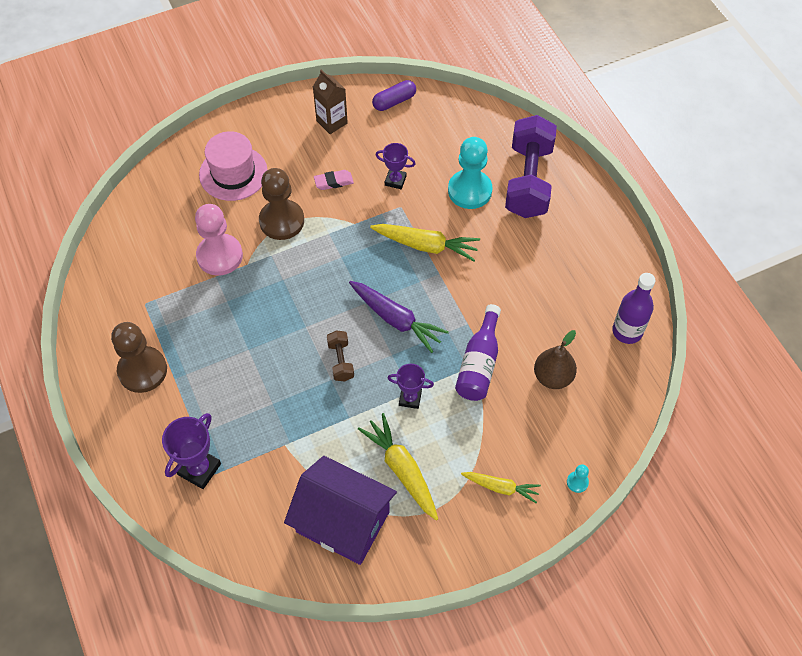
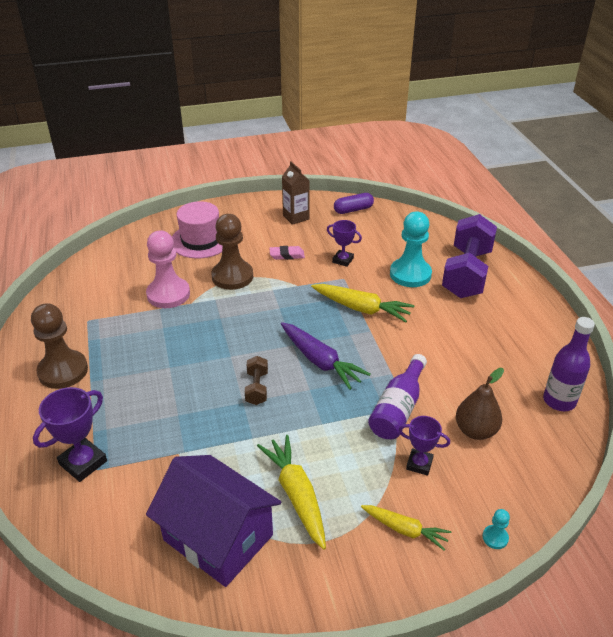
camera: 10 degrees right, 20 degrees down
(410, 398) = (320, 429): purple trophy -> purple trophy (419, 464)

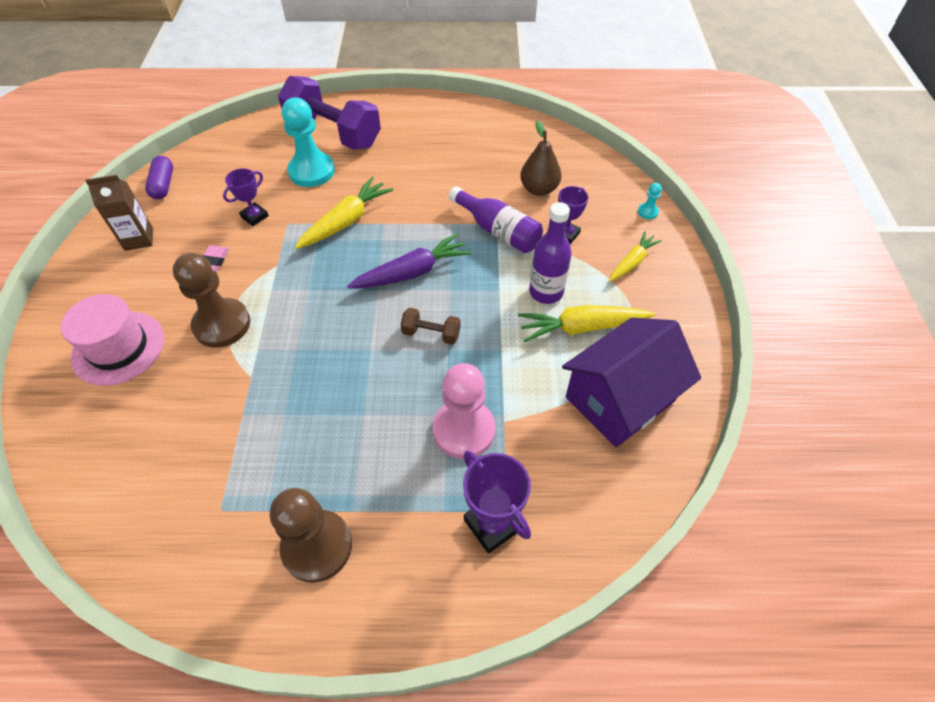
camera: 75 degrees left, 15 degrees up
(168, 294) = (218, 400): pink pawn -> pink pawn (464, 430)
(559, 401) = (521, 132): purple bottle -> purple bottle (546, 292)

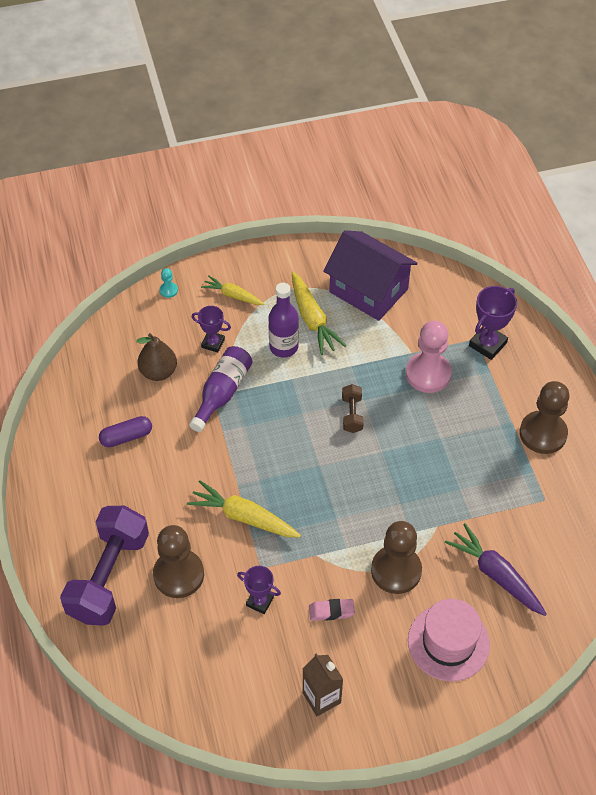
camera: 105 degrees left, 0 degrees up
(163, 185) = (237, 717): purple capsule -> purple capsule (126, 437)
(311, 171) = (178, 575): turquoise pawn -> brown pawn
(412, 272) = (291, 445): purple carrot -> purple carrot (495, 575)

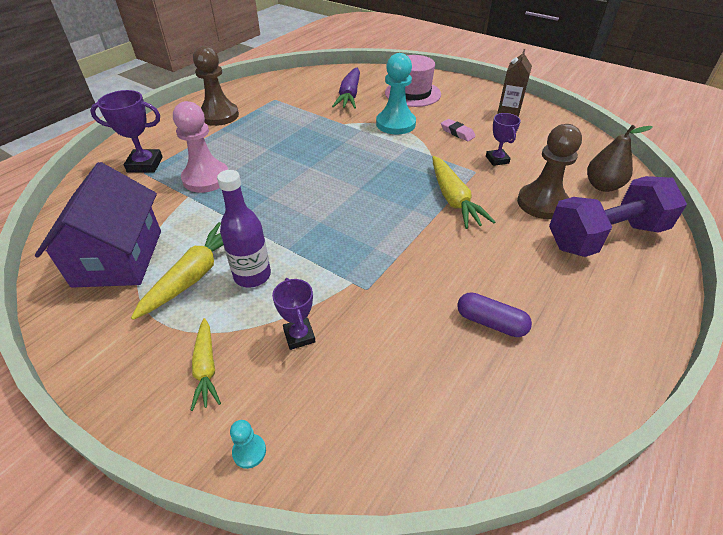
camera: 130 degrees left, 10 degrees down
(158, 372) = (387, 357): brown pear -> brown pear (602, 186)
(222, 393) = (356, 285): purple bottle -> none
(352, 414) = (291, 196): brown dumbbell -> none
(396, 570) = (395, 124): brown pawn -> turquoise pawn

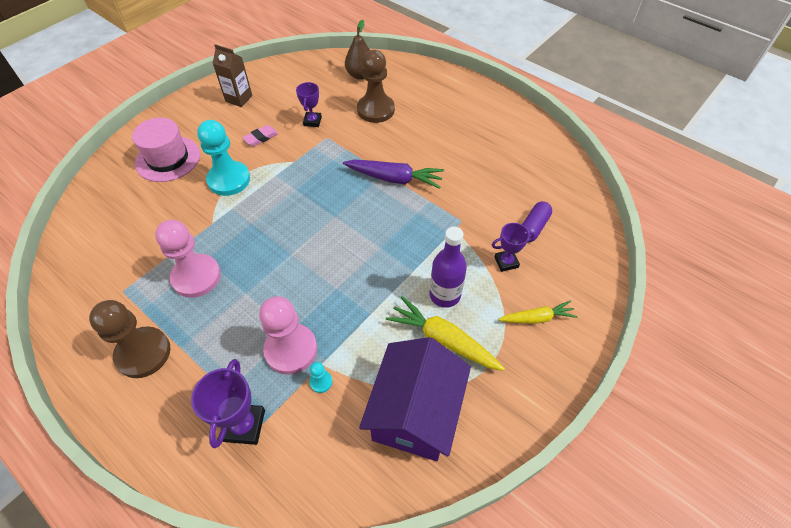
camera: 85 degrees left, 10 degrees up
(118, 258) = (415, 412): purple house -> purple house turned 75 degrees counterclockwise
(249, 451) = (594, 287): turquoise pawn -> turquoise pawn (321, 382)
(285, 125) = (196, 277): none -> pink pawn
(349, 96) = (148, 214): purple carrot -> purple carrot (394, 178)
(453, 199) = (363, 157): yellow carrot -> none
(490, 322) = (491, 161): purple capsule -> purple capsule (533, 227)
(497, 160) = (312, 121): purple trophy -> purple trophy turned 75 degrees counterclockwise
(605, 237) = (416, 90): purple dumbbell -> none

